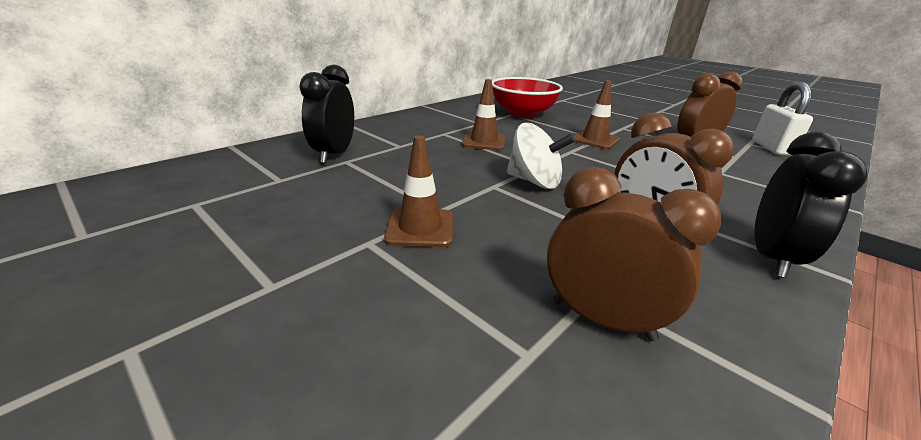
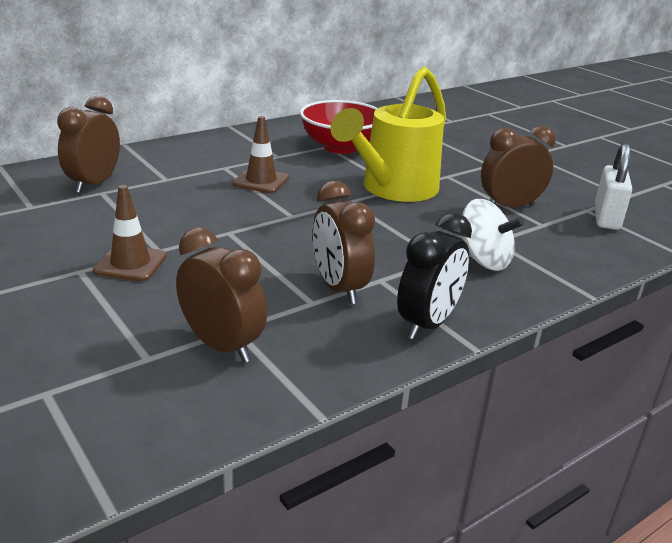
camera: 10 degrees right, 0 degrees up
(334, 154) = (94, 184): black clock -> brown clock
(534, 181) = (274, 232): white spinning top -> white spinning top (483, 260)
(595, 140) = (393, 189): brown traffic cone -> yellow watering can

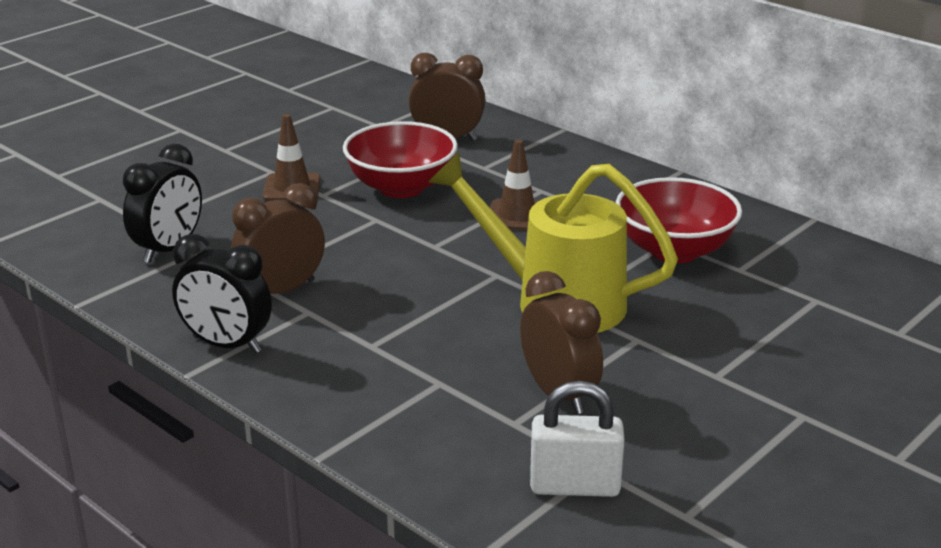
camera: 80 degrees right, 0 degrees up
(175, 214) = (401, 187): none -> red bowl
(222, 346) = (169, 249): brown clock -> black clock
(483, 260) = (381, 375): white spinning top -> none

